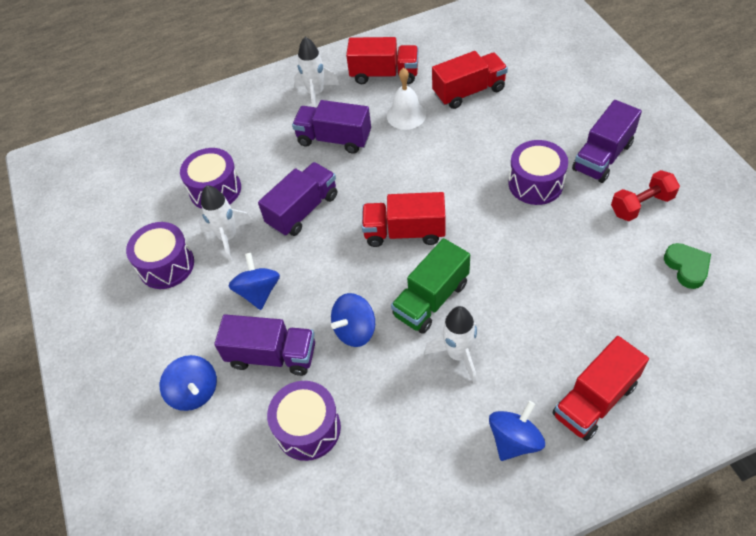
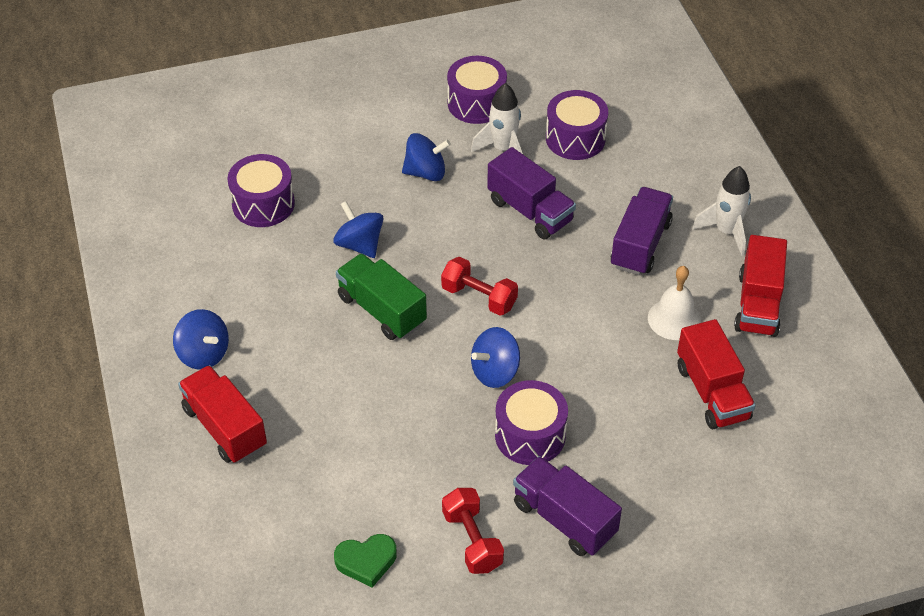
camera: 90 degrees right, 5 degrees down
(194, 392) = (324, 127): blue spinning top -> blue spinning top (495, 372)
(272, 355) = (347, 181): purple truck -> none
(404, 232) = (479, 297): red truck -> red dumbbell
(458, 355) = (308, 323): white rocket -> none

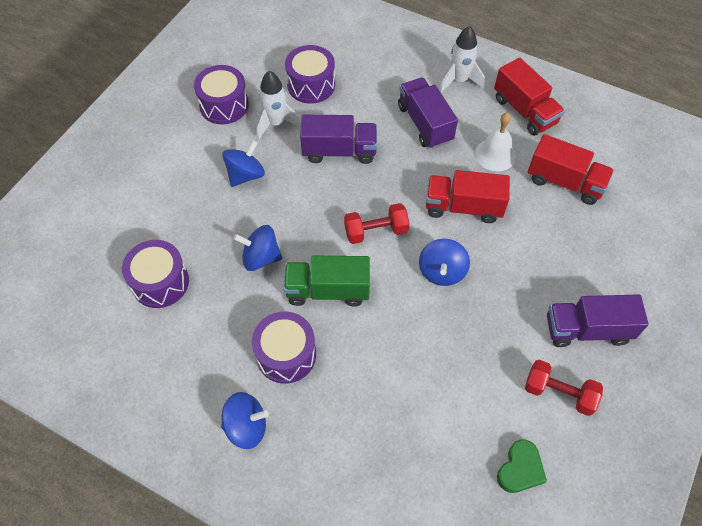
camera: 45 degrees left, 10 degrees up
(225, 427) = (325, 466): red truck -> red truck (463, 207)
(530, 435) = (508, 294): purple drum -> purple drum (286, 355)

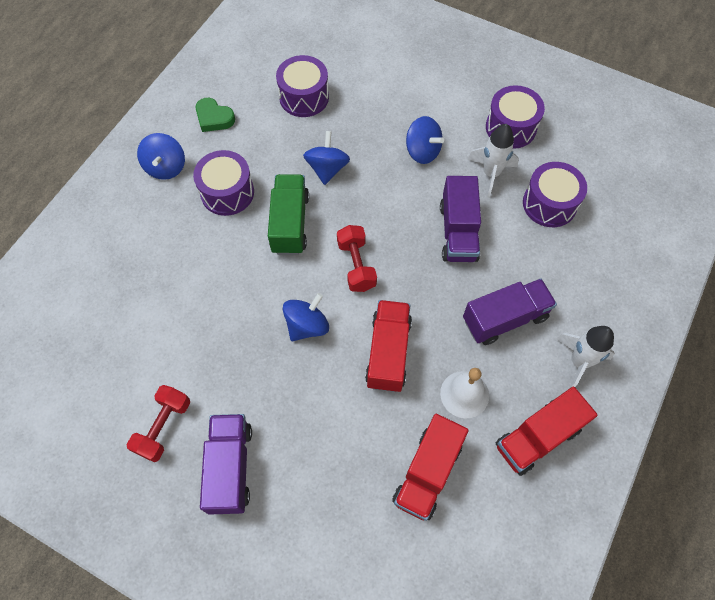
camera: 90 degrees right, 5 degrees up
(442, 271) = (307, 325): blue spinning top -> blue spinning top turned 120 degrees clockwise
(520, 469) = (95, 381): green heart -> green heart (214, 118)

